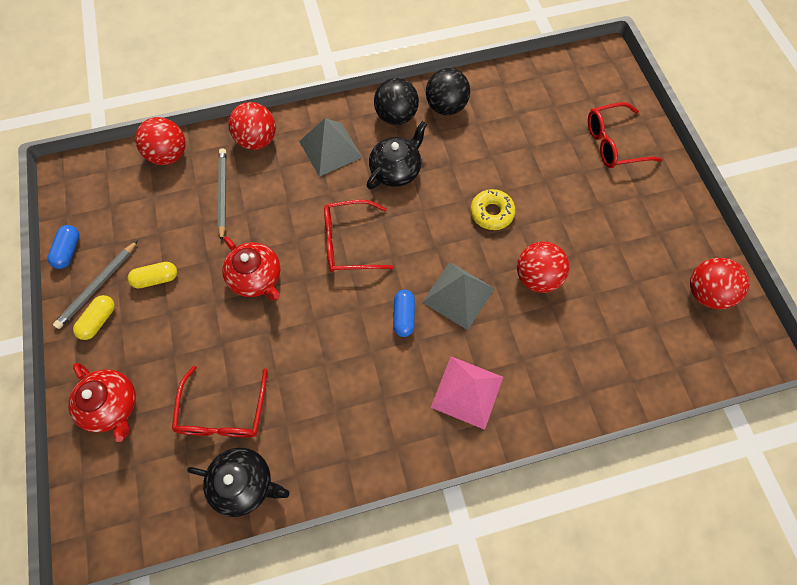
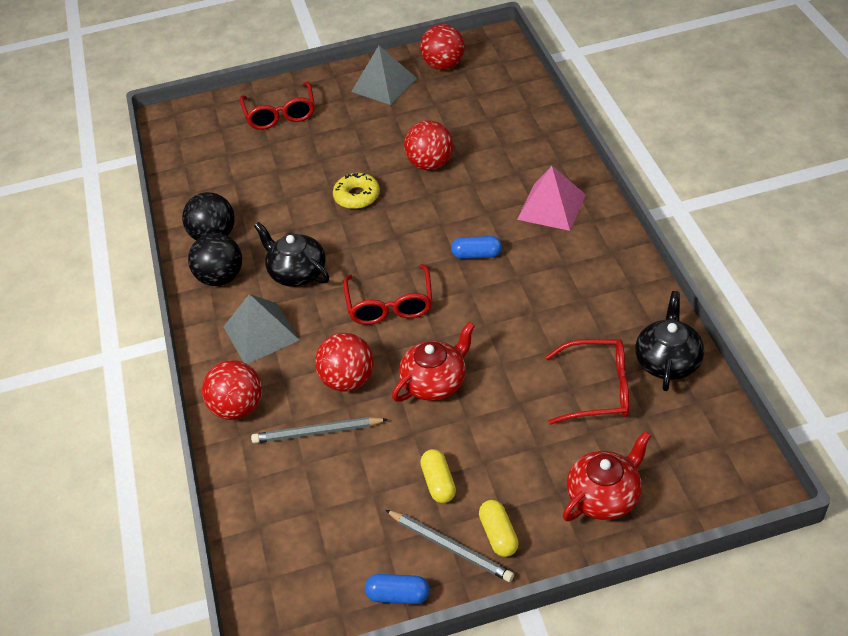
camera: 85 degrees left, 20 degrees down
(99, 320) = (498, 534): yellow capsule -> yellow capsule turned 45 degrees clockwise
(169, 155) = (250, 503): red ball -> red ball (348, 380)
(458, 295) = (451, 216): grey pyramid -> grey pyramid (384, 85)

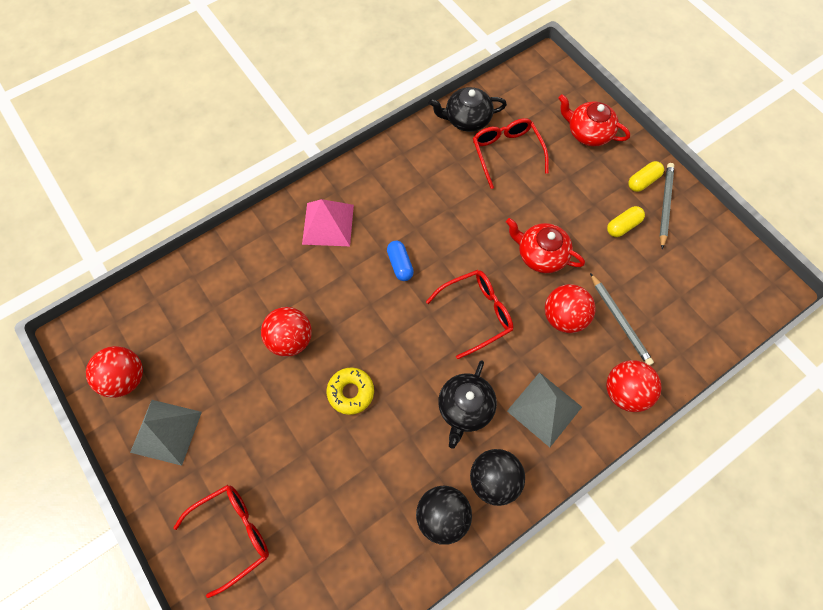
camera: 115 degrees left, 20 degrees up
(398, 595) = (712, 223): blue capsule -> none

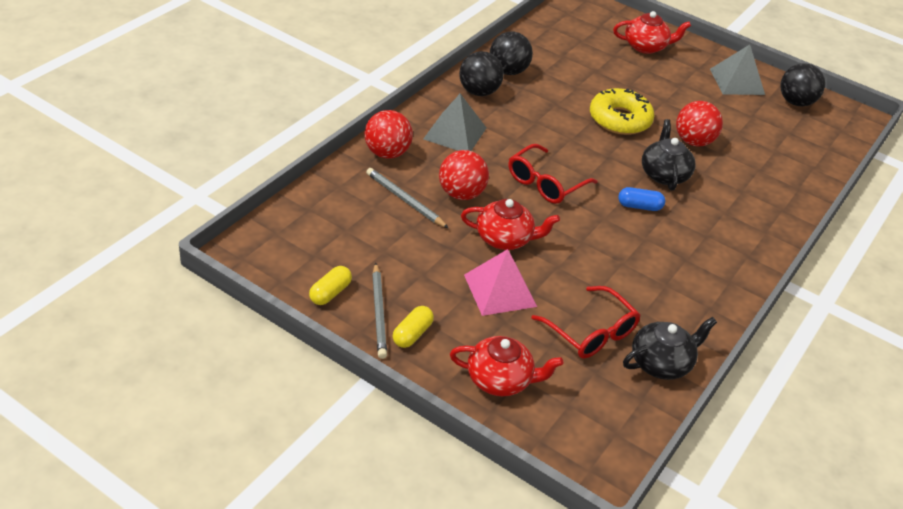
camera: 155 degrees right, 25 degrees down
(126, 378) = (795, 102): red ball -> black ball
(233, 534) = (646, 46): red glasses -> red teapot
(328, 224) = (732, 226): pink pyramid -> pink pyramid (500, 290)
(351, 392) = (619, 119): yellow donut -> yellow donut, size x1.54
(400, 264) = (639, 206): blue capsule -> blue capsule turned 45 degrees counterclockwise
(465, 408) = (522, 124): black teapot -> black teapot (664, 174)
(623, 226) = (424, 281): yellow capsule -> yellow capsule (330, 293)

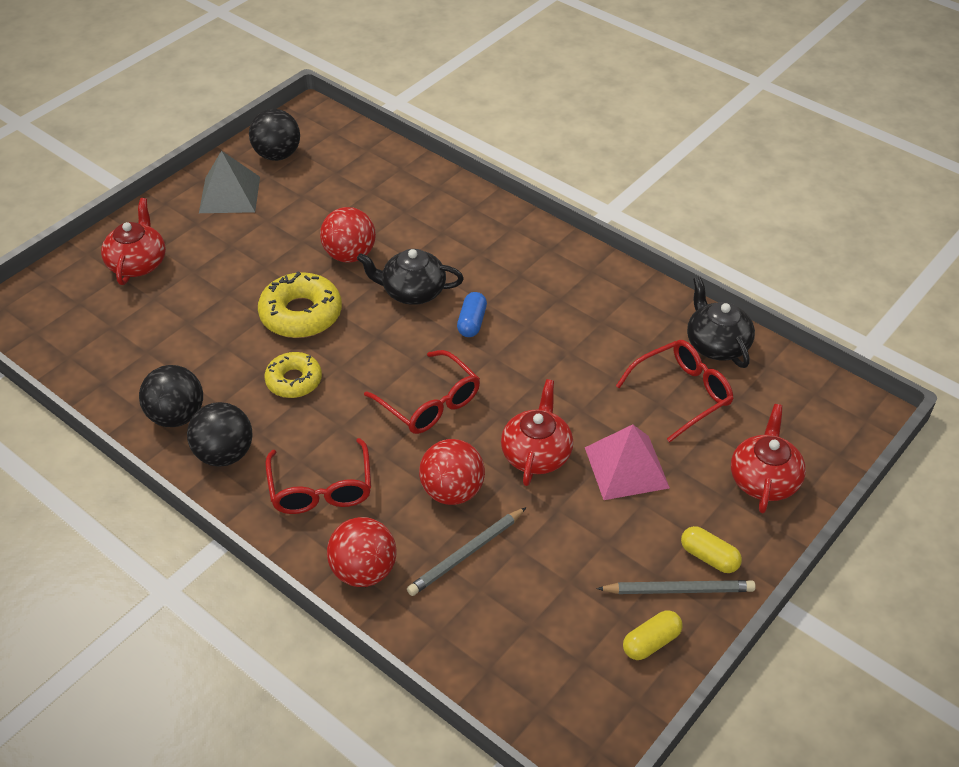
camera: 80 degrees left, 5 degrees up
(330, 293) = (651, 642): yellow capsule -> yellow capsule turned 75 degrees counterclockwise
(455, 133) = (321, 489): grey pyramid -> red glasses
(552, 118) = (294, 381): none -> yellow donut

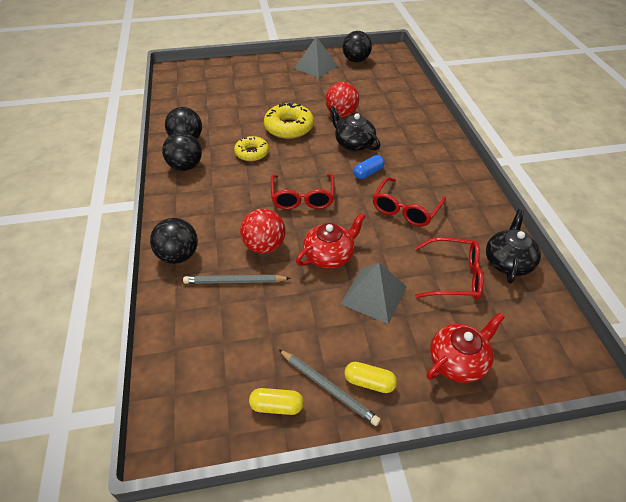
camera: 40 degrees right, 0 degrees up
(138, 263) = (246, 75): red teapot -> none
(321, 489) = (206, 206): red glasses -> red glasses (405, 209)
(364, 571) = (178, 255): red ball -> black ball
(626, 467) = (374, 295): pink pyramid -> grey pyramid
(709, 557) = (369, 382): yellow capsule -> yellow capsule turned 60 degrees counterclockwise

